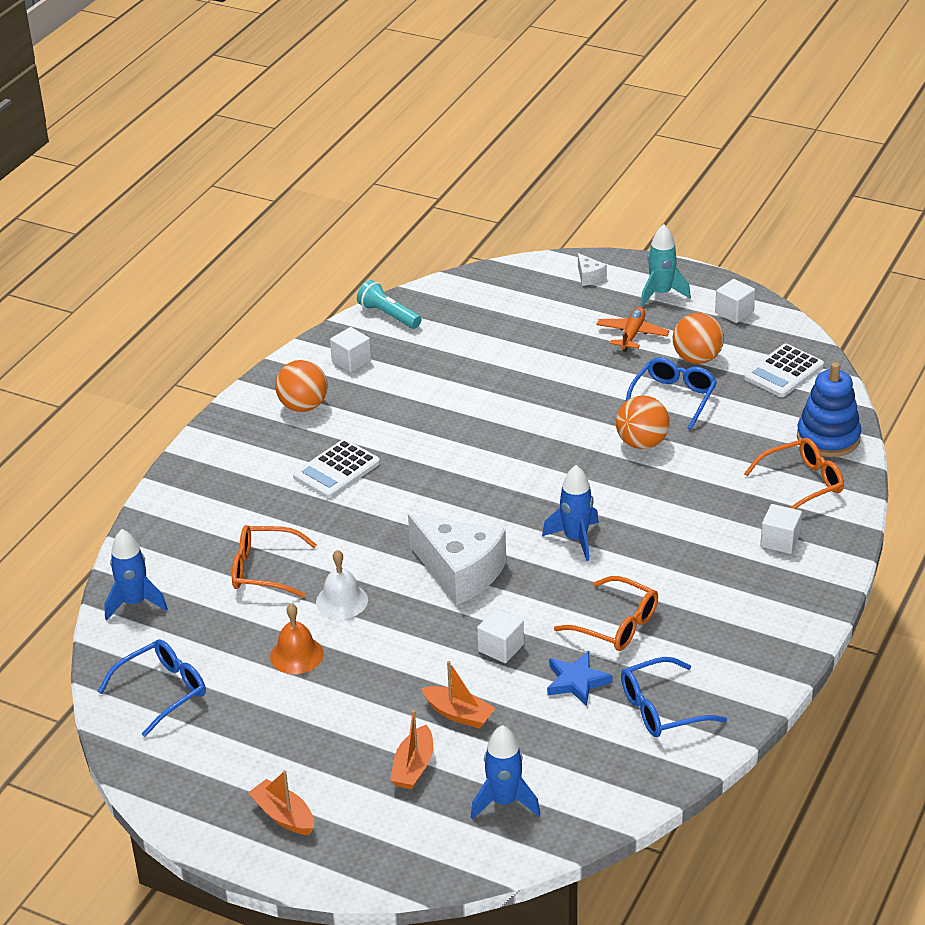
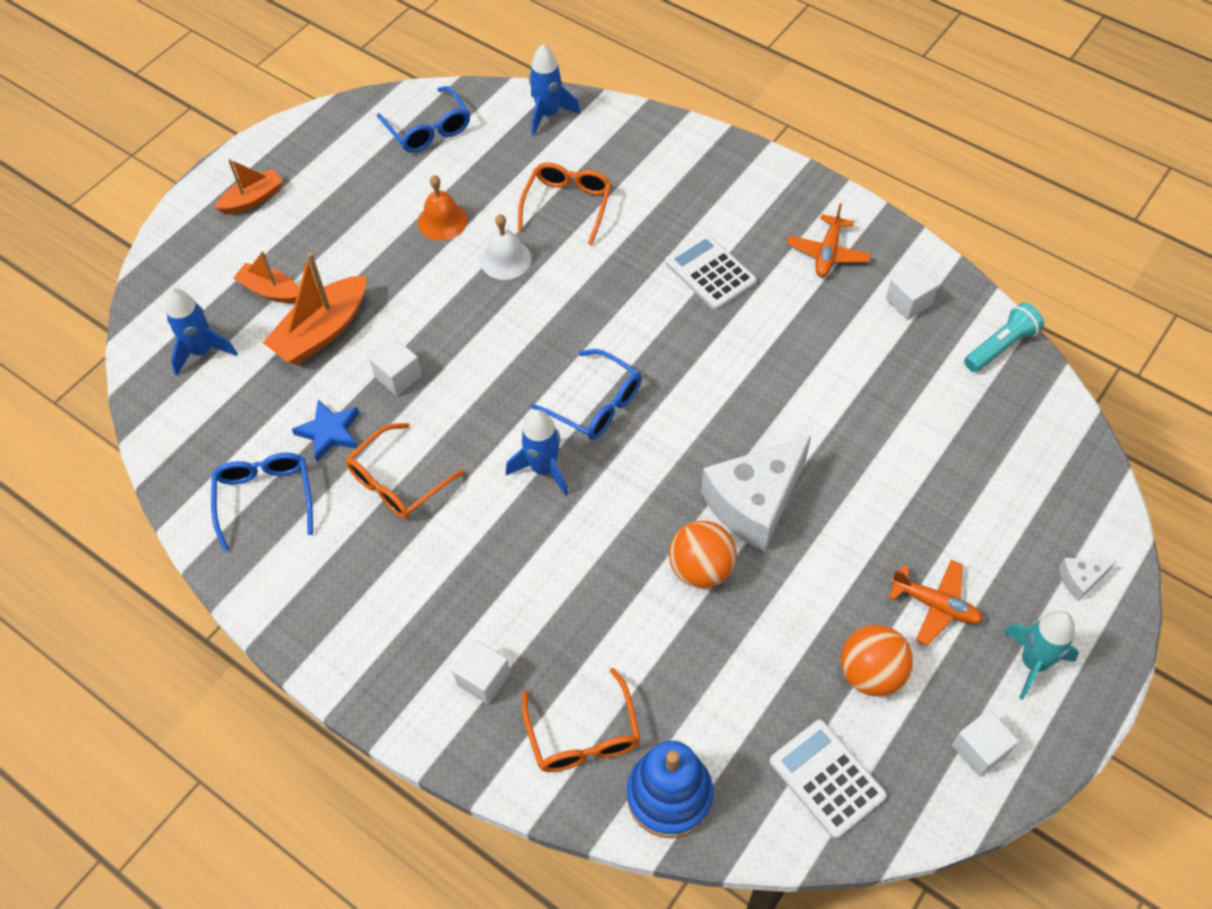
camera: 100 degrees right, 20 degrees up
(303, 406) = (828, 253): orange ball -> orange plane
(458, 714) = (322, 331): orange boat -> orange boat, size x1.63
(459, 572) = (520, 357): white cheese -> white cheese (754, 503)
(673, 398) = (787, 625): blue glasses -> blue glasses (596, 404)

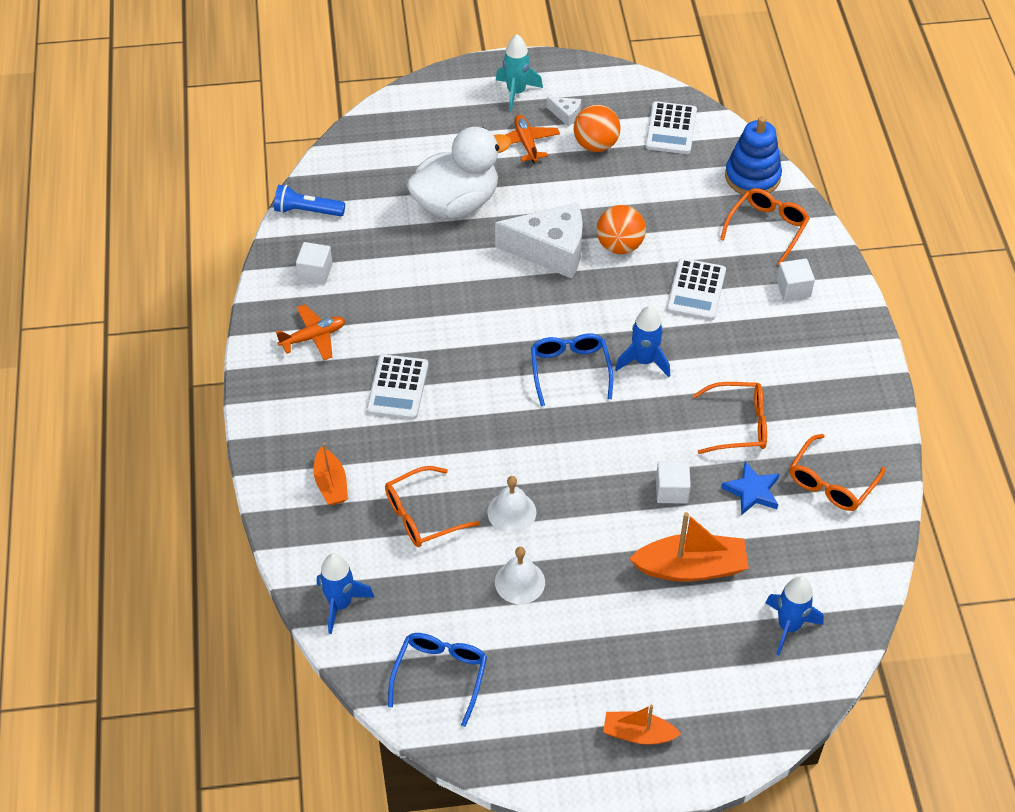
camera: 135 degrees left, 5 degrees down
(265, 498) = (831, 482): blue glasses -> orange glasses
(271, 291) = (697, 634): orange boat -> orange boat (331, 484)
(442, 221) = (519, 582): orange bell -> white bell
(576, 587) = (696, 290): none -> white calculator
(899, 473) = (456, 203): none -> white duck
(979, 749) = (588, 87): white cube -> none
(1000, 346) = (307, 211): turquoise flashlight -> blue flashlight
(1080, 580) = (444, 99): white cheese -> white cheese (566, 115)

